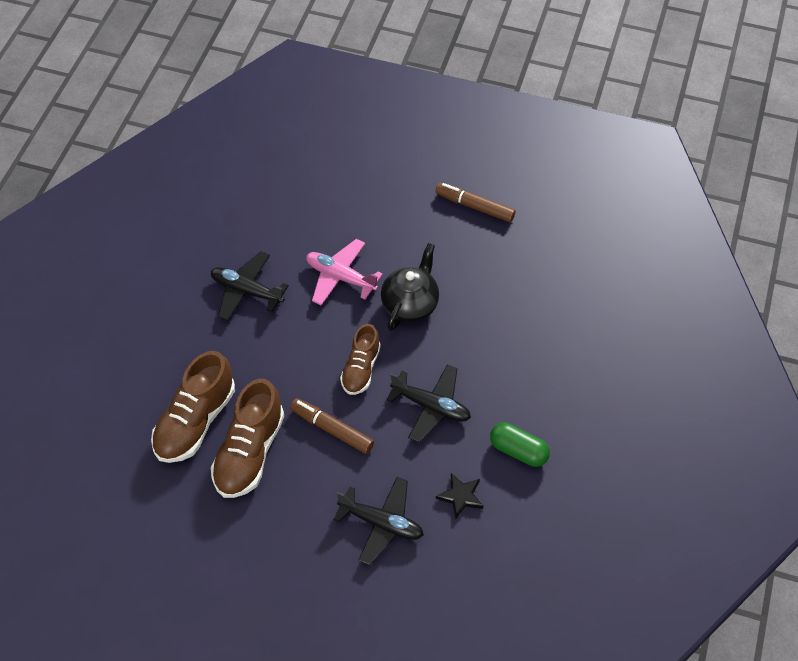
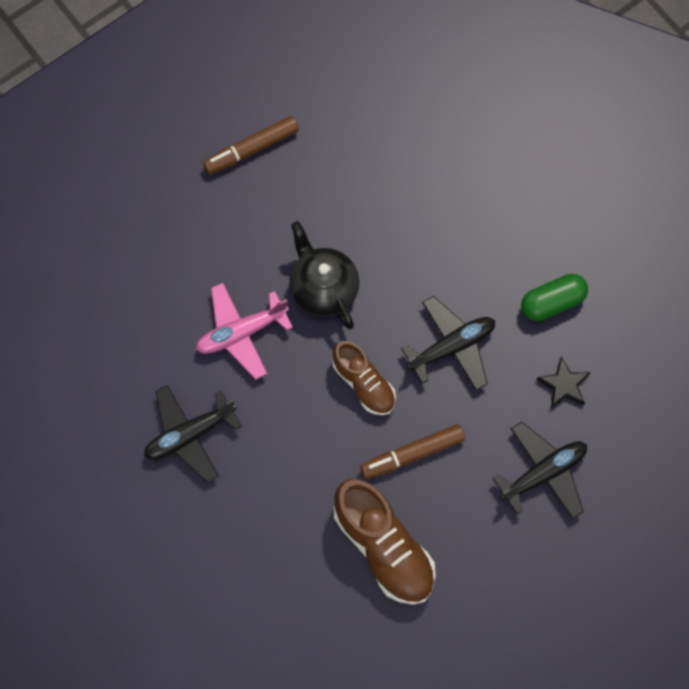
camera: 55 degrees left, 15 degrees up
(195, 421) = (311, 579): brown shoe -> none

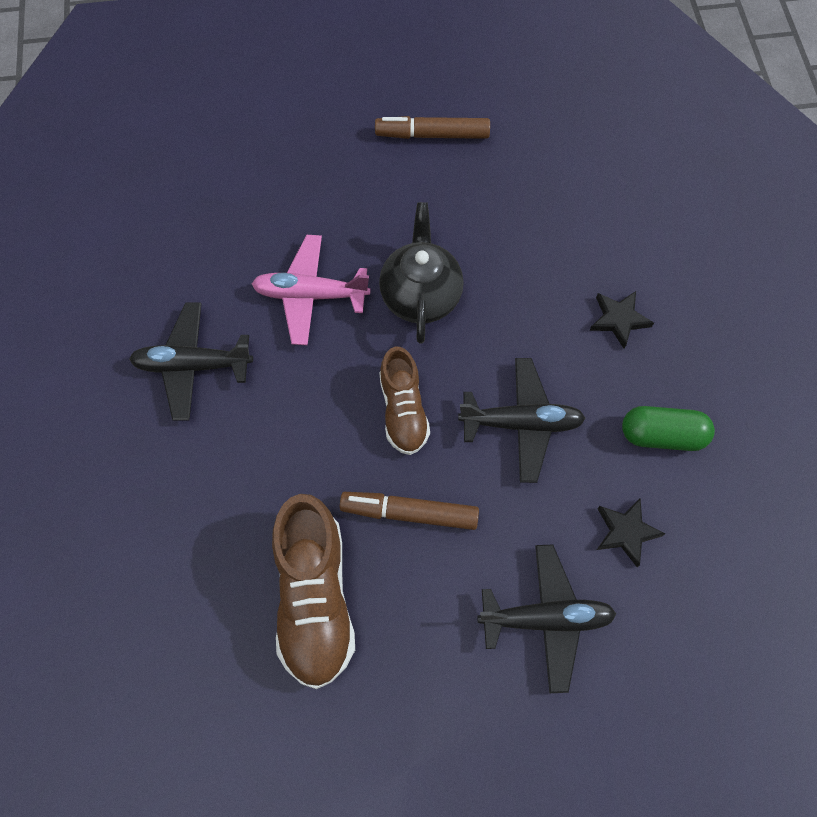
camera: 30 degrees right, 5 degrees down
(477, 230) = (619, 320): none -> black star

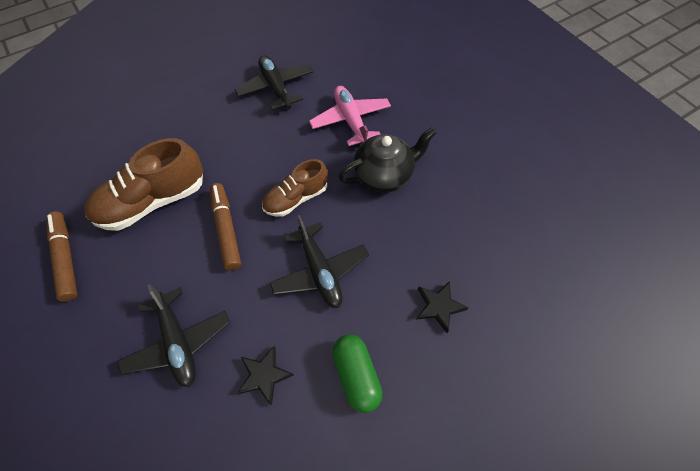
camera: 65 degrees right, 5 degrees down
(432, 135) = (509, 135): brown marker -> brown marker (66, 258)

